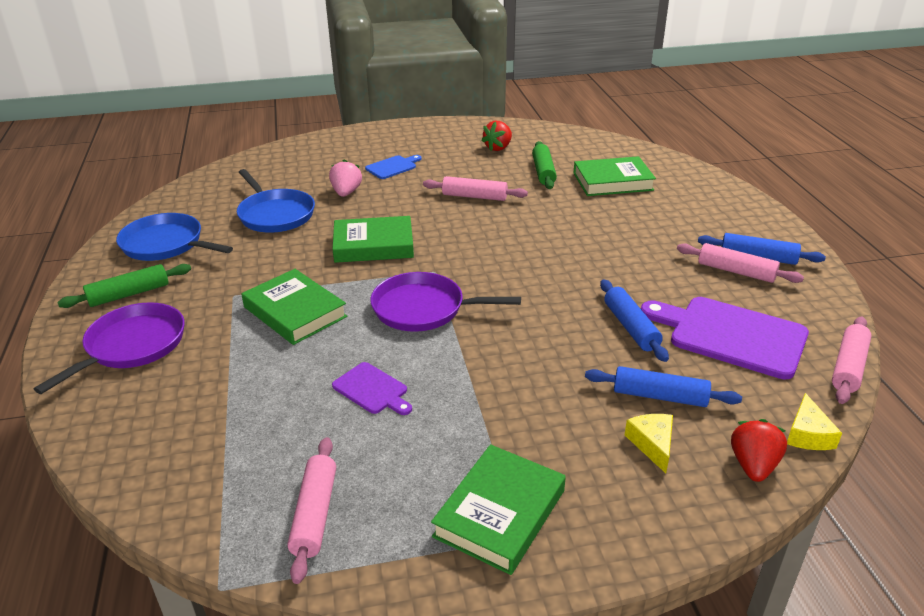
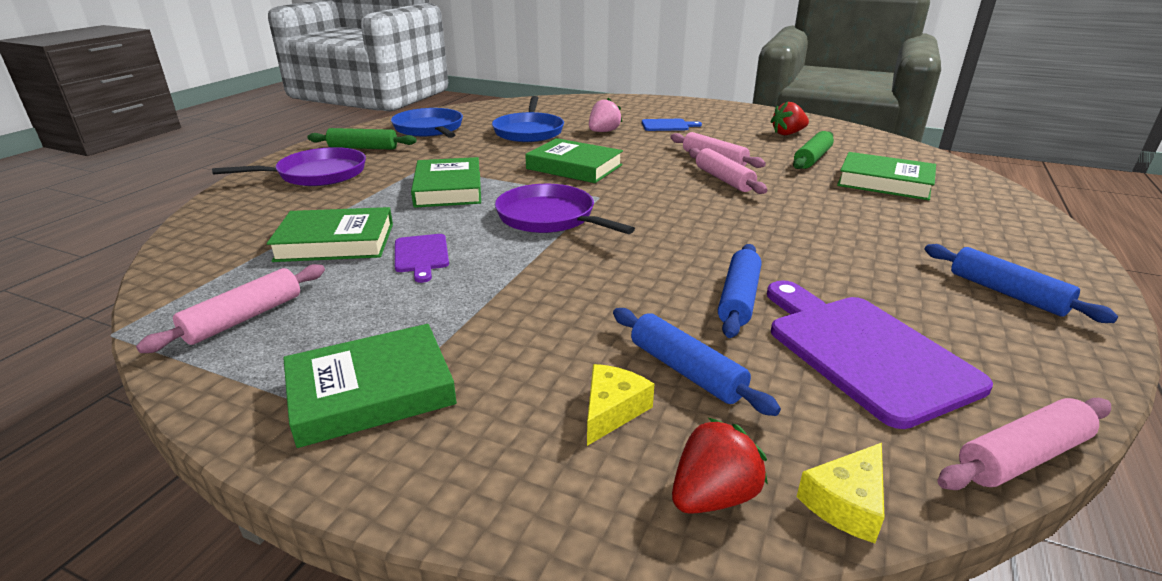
camera: 35 degrees right, 5 degrees down
(277, 411) = (335, 242): none -> green book
(736, 271) = (953, 296): pink rolling pin -> pink rolling pin (723, 179)

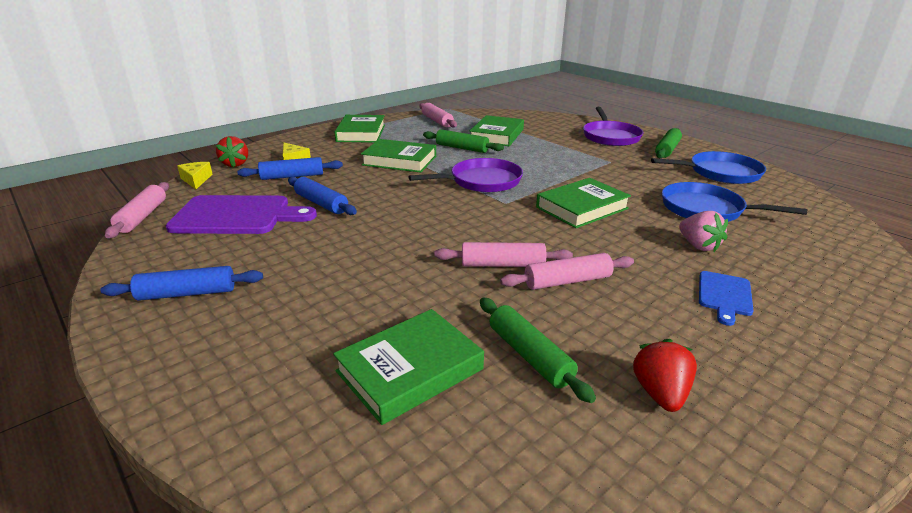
camera: 115 degrees right, 0 degrees up
(421, 255) = (462, 148): purple cutting board -> green rolling pin
(448, 189) = (558, 163): green book -> green book (399, 161)

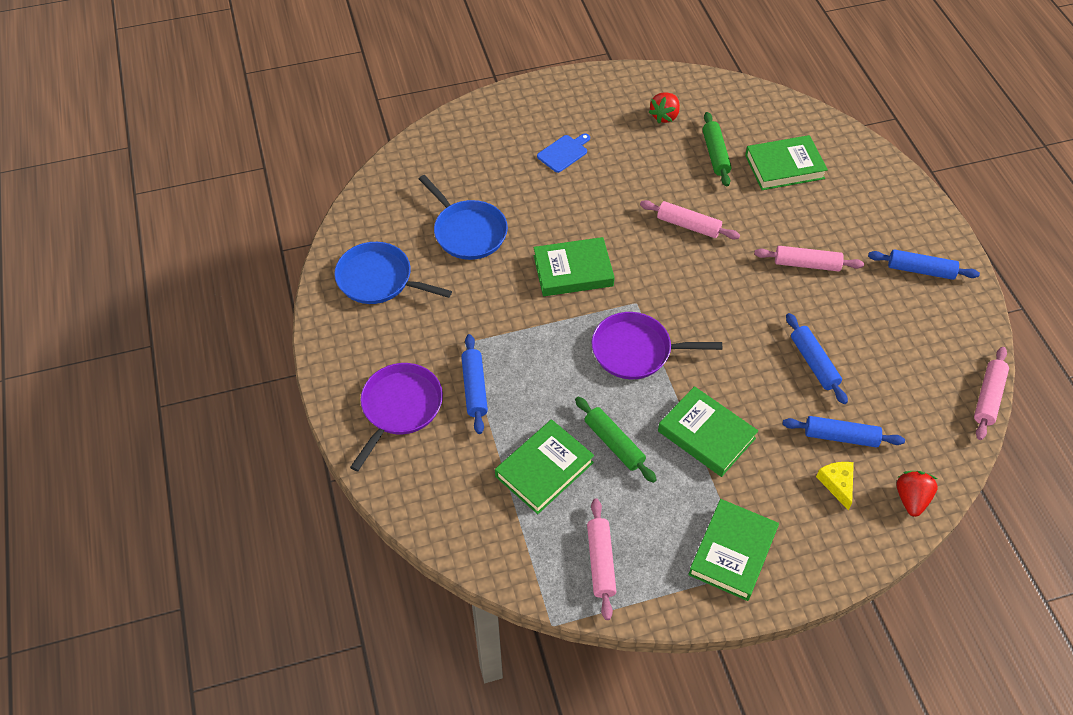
camera: 155 degrees left, 25 degrees up
(196, 180) = (952, 467): yellow cheese -> none
(237, 216) = (896, 368): purple cutting board -> none
(567, 281) = (654, 196): pink rolling pin -> pink rolling pin (807, 264)
(577, 149) = (474, 388): none -> blue rolling pin
(667, 150) = (371, 347): green rolling pin -> none
(698, 246) = (527, 195): pink strawberry -> none

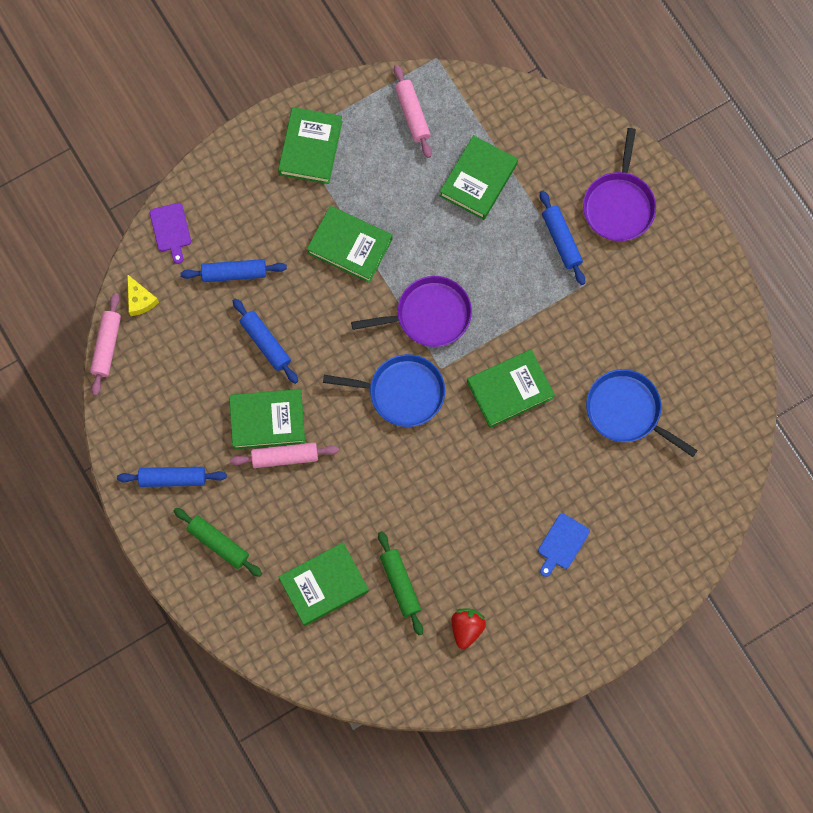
camera: 165 degrees right, 20 degrees up
(378, 279) = (691, 332): blue pan -> blue pan (402, 392)
(614, 443) = (426, 218): green rolling pin -> green rolling pin (218, 543)
(688, 225) = (410, 476): pink rolling pin -> none
(820, 296) = (267, 420): none -> green book
(837, 484) = (233, 228): yellow cheese -> yellow cheese (140, 300)
(911, 499) = (171, 230): red strawberry -> purple cutting board

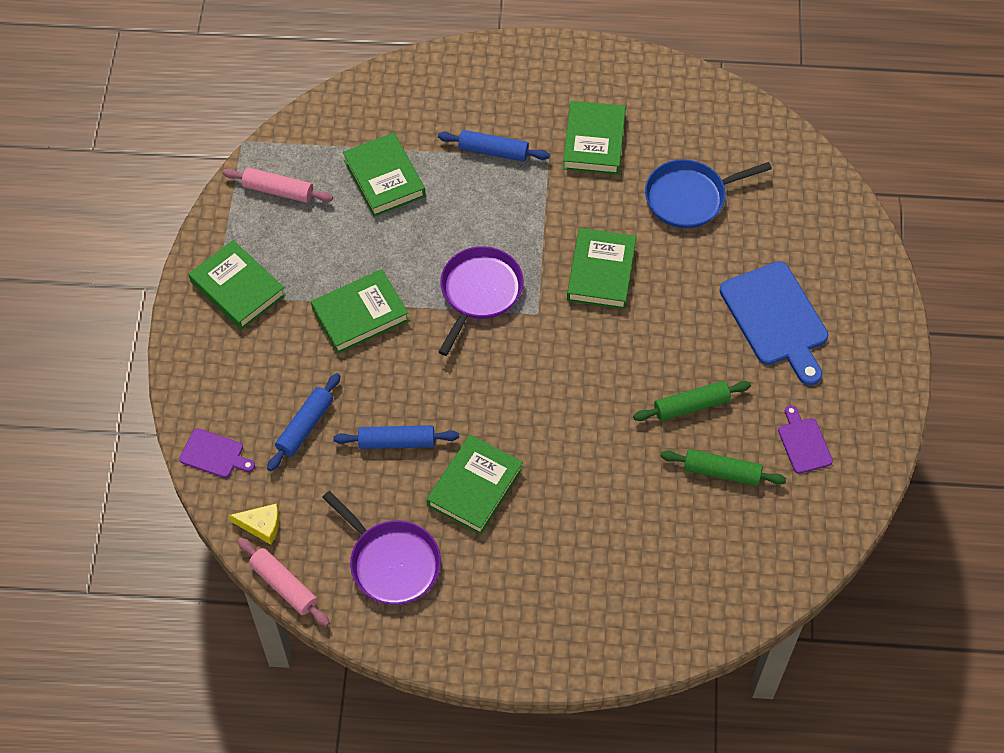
camera: 55 degrees left, 15 degrees down
(173, 478) = (468, 608): blue rolling pin -> none
(218, 543) = (566, 607): green rolling pin -> green rolling pin (691, 406)
(285, 457) = (523, 494): pink rolling pin -> none
(324, 585) = (676, 538): green book -> green book (594, 142)
(402, 392) = (536, 358): blue pan -> none
(466, 628) = (803, 443): red strawberry -> purple cutting board
(562, 543) = (776, 319): blue cutting board -> blue cutting board, size x1.96
(619, 205) = (497, 92): purple pan -> purple pan (392, 563)

